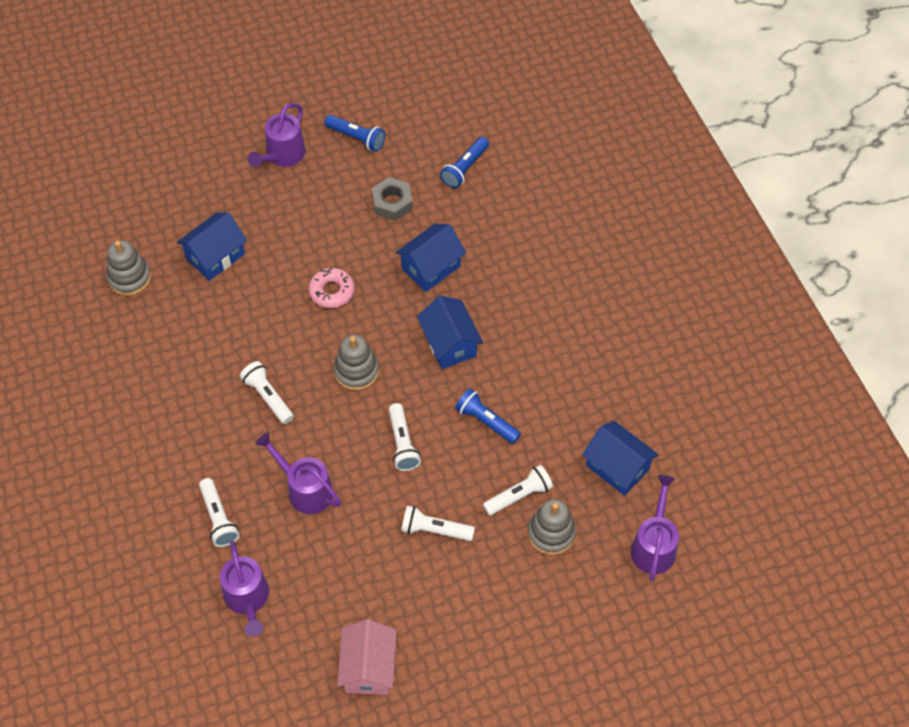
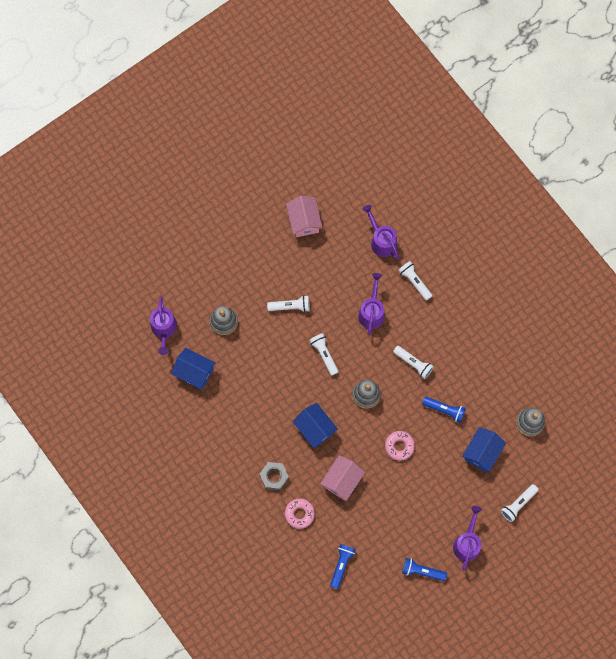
camera: 165 degrees right, 15 degrees up
(305, 489) = (372, 311): purple watering can -> purple watering can turned 105 degrees counterclockwise
(392, 203) = (382, 524): grey nut -> grey nut (274, 476)
(431, 267) = (342, 480): blue house -> pink house
(486, 421) = (278, 381): blue flashlight -> blue flashlight (444, 410)
(505, 241) = (299, 514): none -> pink donut
(519, 496) = (247, 339): white flashlight -> white flashlight (518, 504)

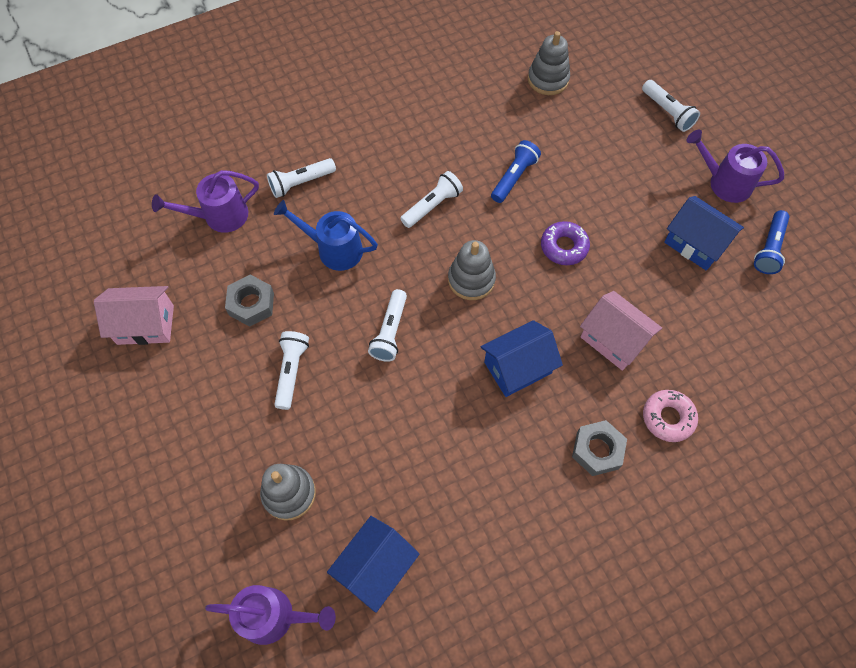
camera: 80 degrees left, 10 degrees down
(324, 354) = (390, 331): white flashlight -> white flashlight turned 60 degrees counterclockwise
(327, 274) = (251, 304): none -> grey nut
(341, 565) = (760, 364): blue flashlight -> none
(372, 311) = (333, 249): purple watering can -> blue watering can
(399, 446) = (564, 247): pink donut -> purple donut
(482, 452) = (586, 142): blue house -> blue house (695, 243)

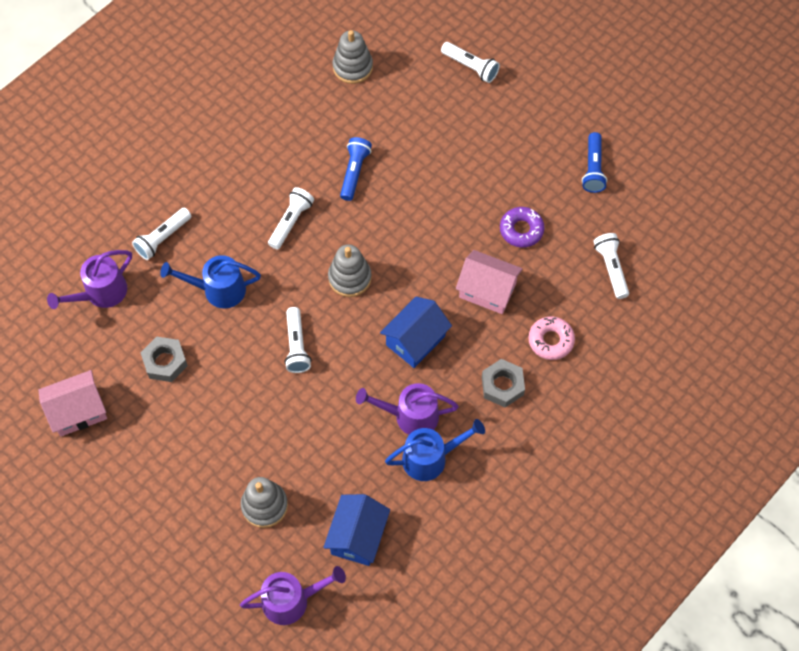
camera: 20 degrees left, 0 degrees up
(291, 372) = (225, 408): white flashlight -> white flashlight (611, 268)
(489, 505) = (431, 458): none -> blue watering can
(564, 247) = (419, 222): purple donut -> purple donut (521, 230)
(695, 243) = (530, 184): blue house -> none
(724, 182) = (539, 119): purple watering can -> purple watering can (410, 416)

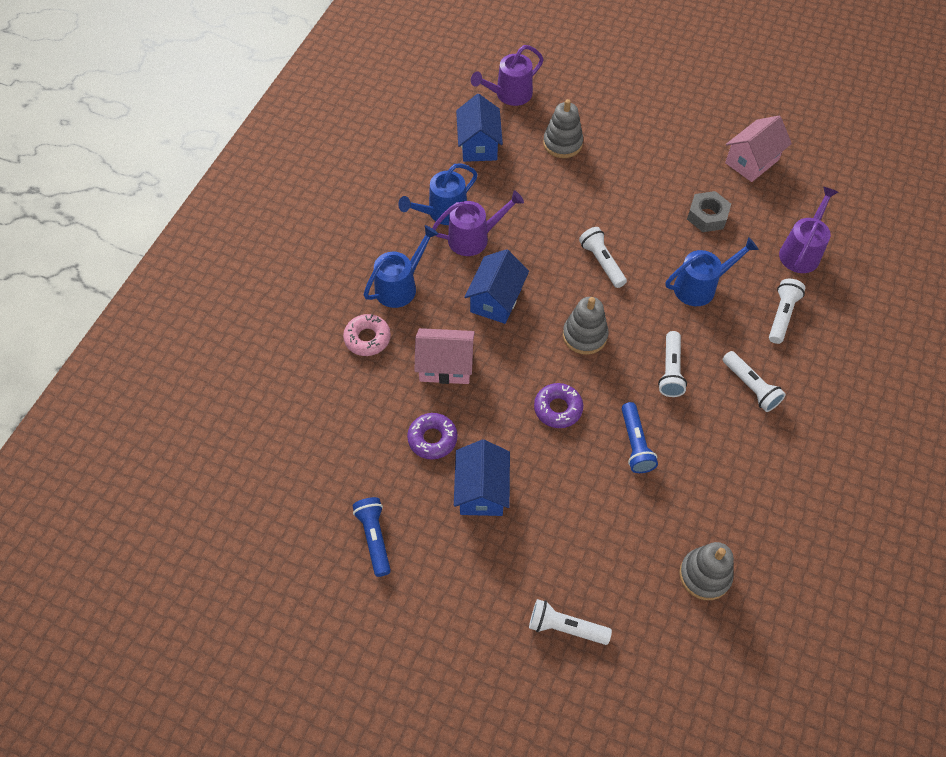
camera: 160 degrees right, 5 degrees down
(404, 221) = (558, 408): none -> purple donut
(495, 177) = (482, 490): none -> blue house
(502, 386) = (400, 286): grey nut -> blue watering can
(611, 268) = (325, 428): white flashlight -> white flashlight (750, 387)

